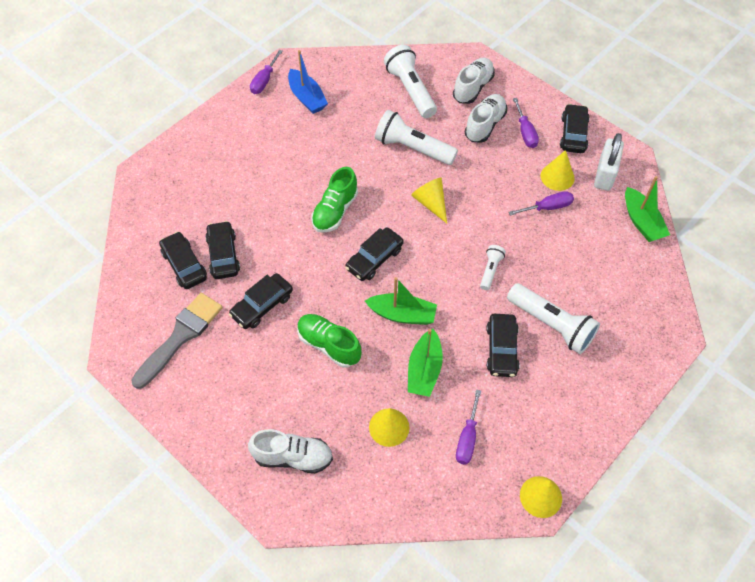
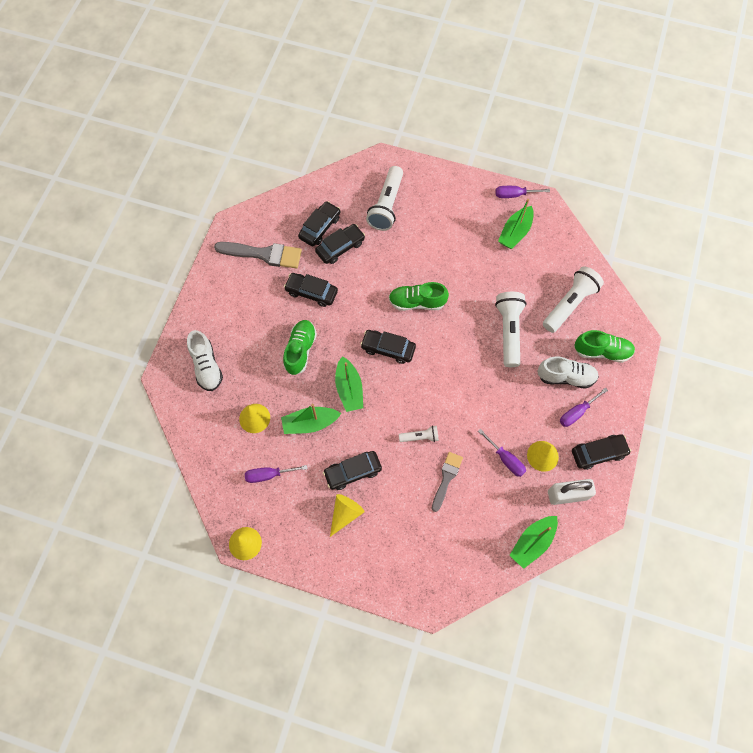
camera: 65 degrees right, 10 degrees up
(307, 98) = (515, 232): blue boat -> green boat
(431, 203) = (461, 367): yellow cone -> yellow cone (345, 514)
(473, 88) = (602, 351): white shoe -> green shoe
(546, 266) = (446, 478): none -> grey brush
(552, 324) = (392, 502): white flashlight -> white flashlight (387, 205)

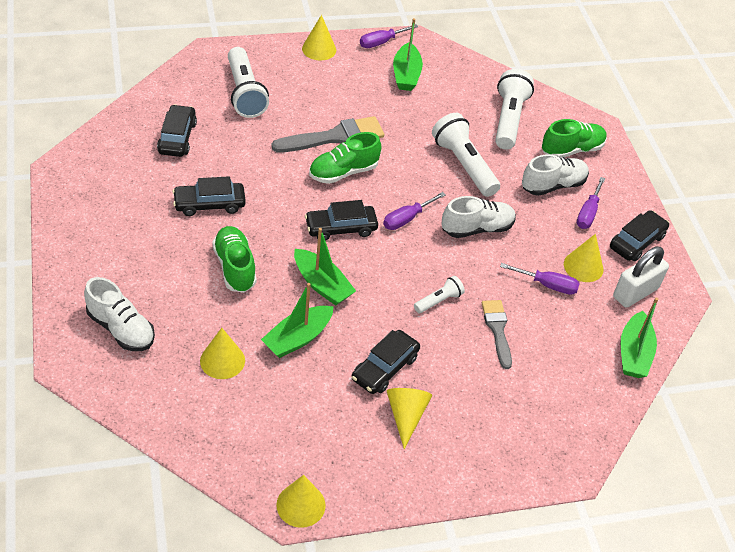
camera: 35 degrees left, 20 degrees down
(263, 254) = (122, 186): grey brush -> grey brush (334, 137)
(269, 475) = (281, 415): purple screwdriver -> purple screwdriver (406, 219)
(340, 247) = (216, 149): black car -> none
(463, 184) = (319, 49): none -> yellow cone
(484, 390) = (477, 228): none -> white shoe

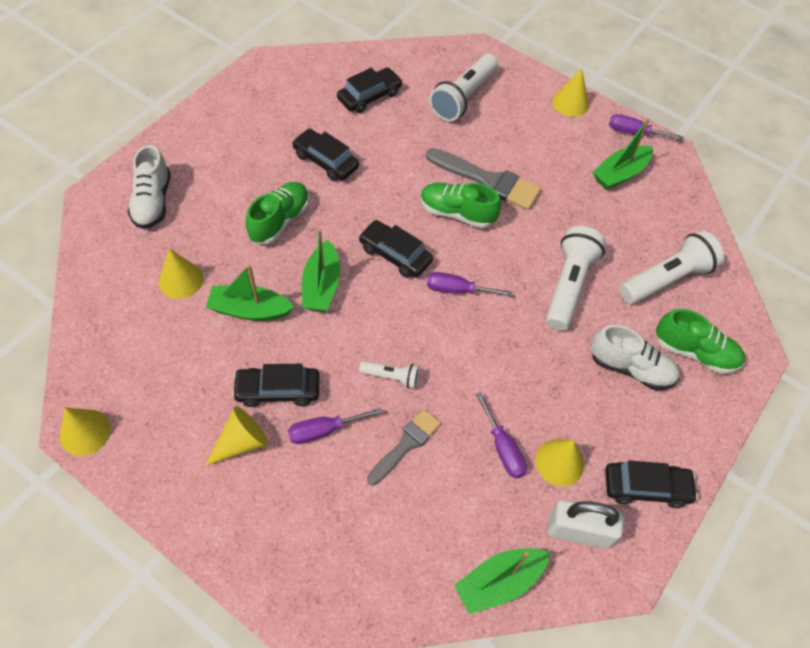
camera: 50 degrees right, 10 degrees up
(477, 228) = (506, 347): white shoe -> none
(588, 213) = (631, 420): purple screwdriver -> purple screwdriver (324, 430)

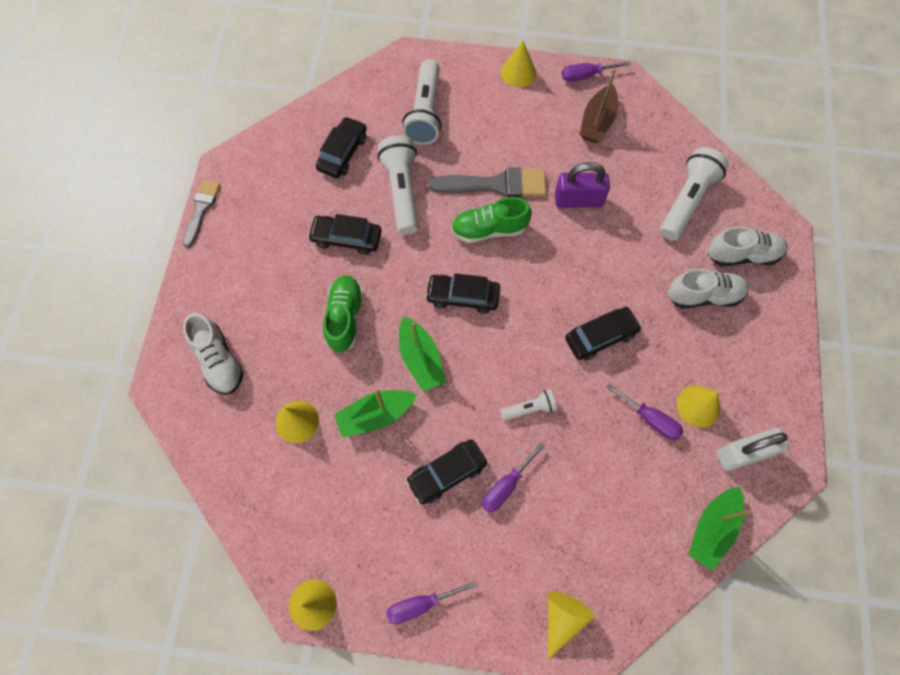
camera: 25 degrees left, 10 degrees up
(241, 442) = (447, 535): yellow cone -> yellow cone (562, 618)
(405, 445) = (576, 460): grey brush -> grey brush (201, 210)
(457, 290) = (533, 301): purple screwdriver -> purple screwdriver (421, 604)
(558, 228) = (578, 200): none -> purple padlock
(568, 285) = (616, 248): white flashlight -> white flashlight (402, 191)
(620, 174) = (597, 122): green boat -> brown boat
(646, 487) = (770, 389): black car -> black car (600, 337)
(695, 352) = (742, 255): green shoe -> white shoe

